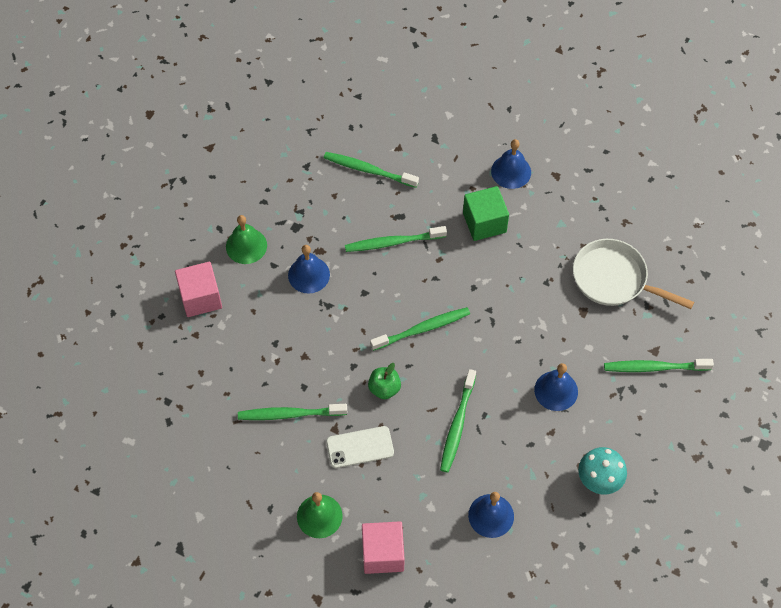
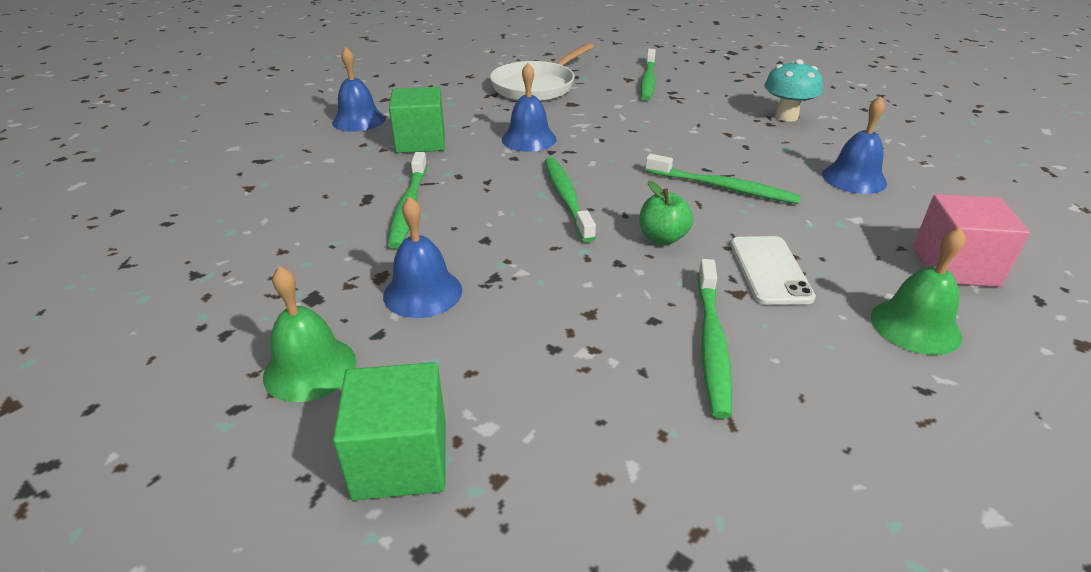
camera: 80 degrees left, 25 degrees down
(201, 298) = (400, 459): pink cube -> green cube
(368, 170) = (263, 215): green toothbrush -> none
(556, 390) = (672, 126): blue bell -> blue bell (529, 139)

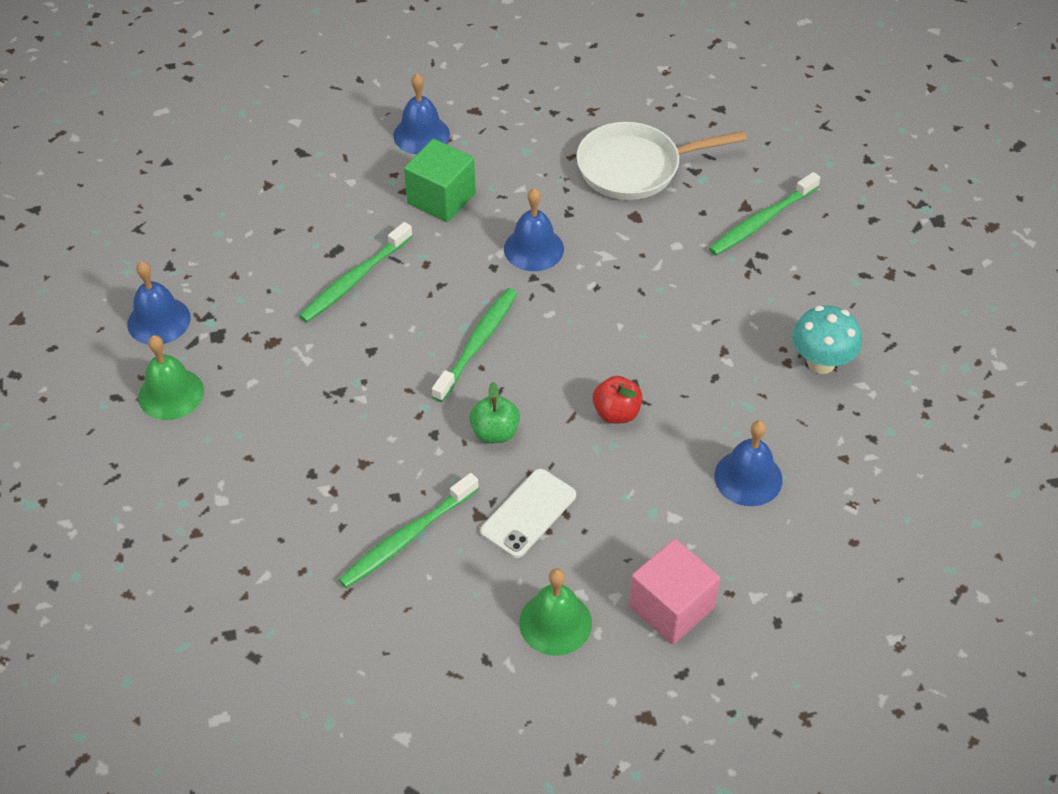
camera: 40 degrees right, 15 degrees up
(400, 459) = (163, 487): green cube -> none
(423, 292) = (283, 375): blue bell -> blue bell (159, 321)
(723, 187) = (616, 413): green toothbrush -> red apple

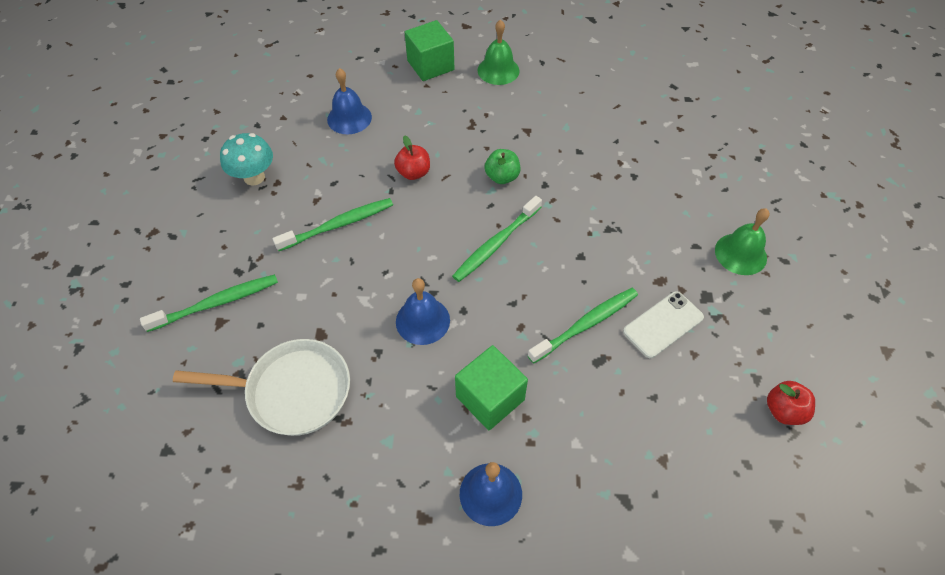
camera: 165 degrees left, 5 degrees up
(145, 244) = (783, 410): none -> red apple
(159, 321) = (759, 321): blue bell -> none
(407, 538) = (575, 126): green toothbrush -> green toothbrush (338, 225)
(528, 513) = (495, 125): white phone -> white phone (663, 324)
(671, 607) = (430, 65): pink cube -> green cube

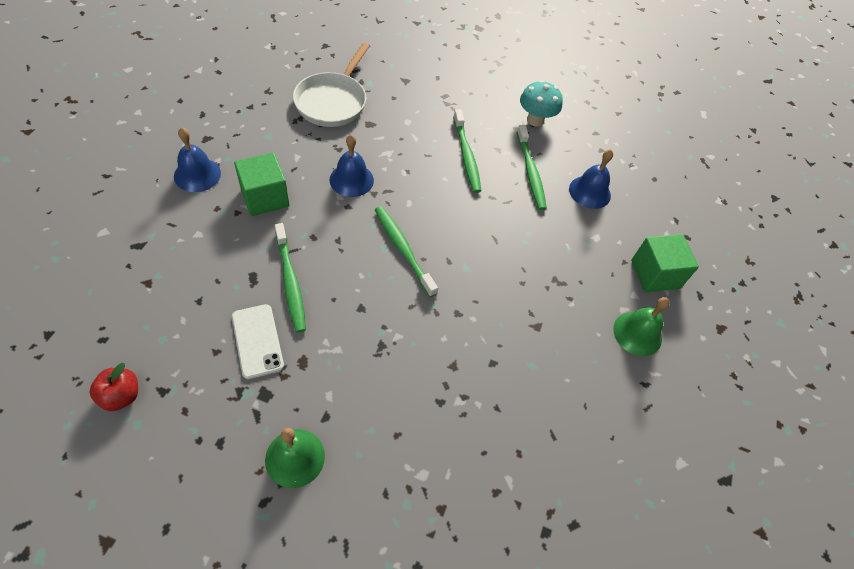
camera: 100 degrees right, 0 degrees up
(217, 303) = (422, 81): green toothbrush -> green toothbrush (530, 172)
(413, 173) = (507, 218): red apple -> none
(502, 177) = (480, 281): green apple -> none

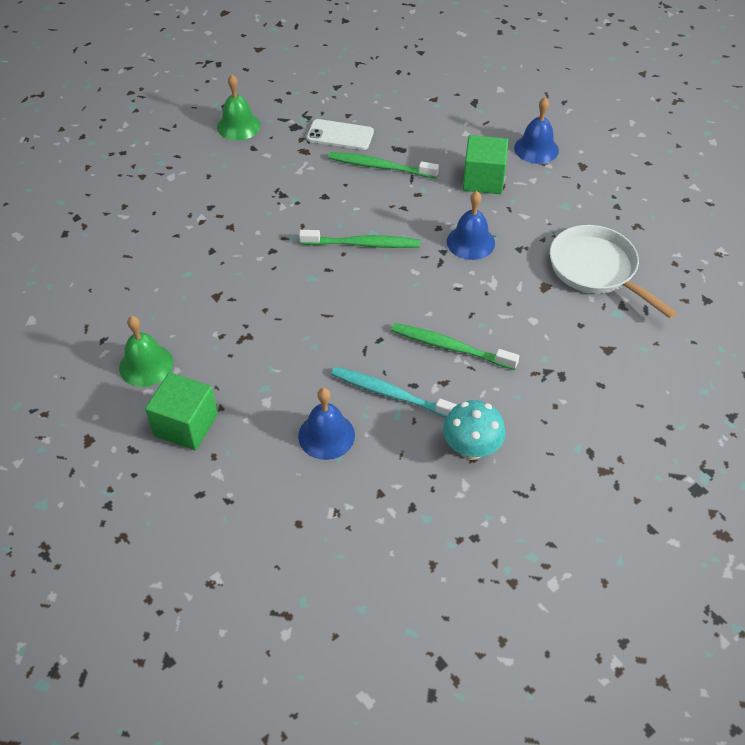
camera: 130 degrees right, 5 degrees down
(121, 396) = (347, 70): red apple -> none
(530, 172) = (391, 394): green toothbrush -> turquoise toothbrush

